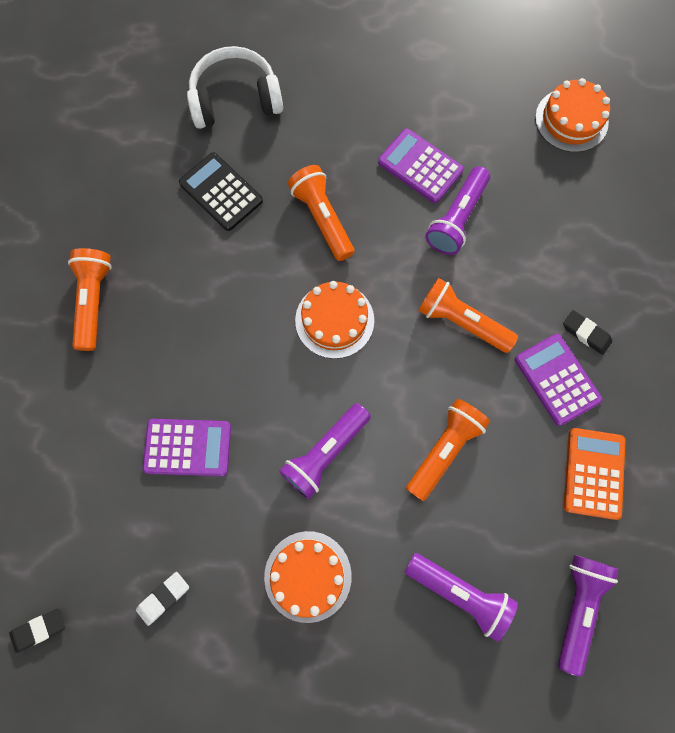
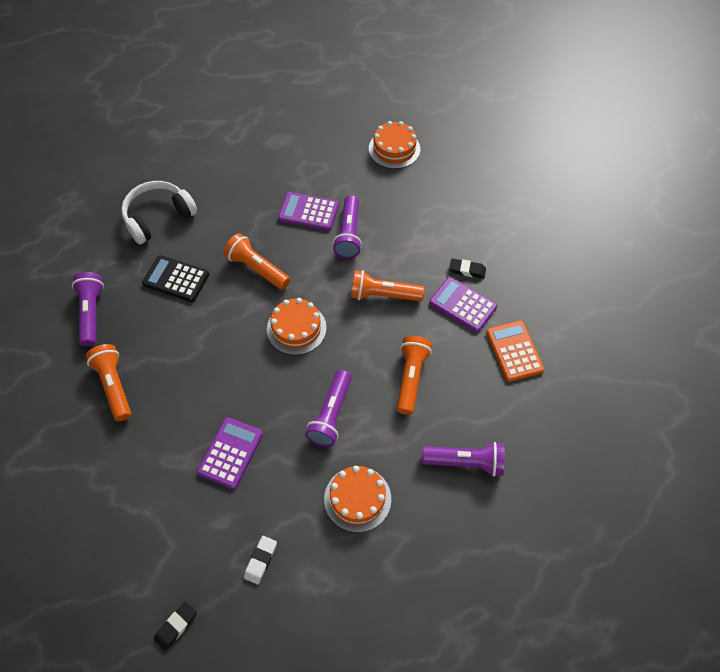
camera: 25 degrees left, 15 degrees down
(188, 447) = (230, 453): purple calculator -> purple calculator turned 45 degrees counterclockwise
(577, 607) = (545, 436): purple flashlight -> purple flashlight (91, 313)

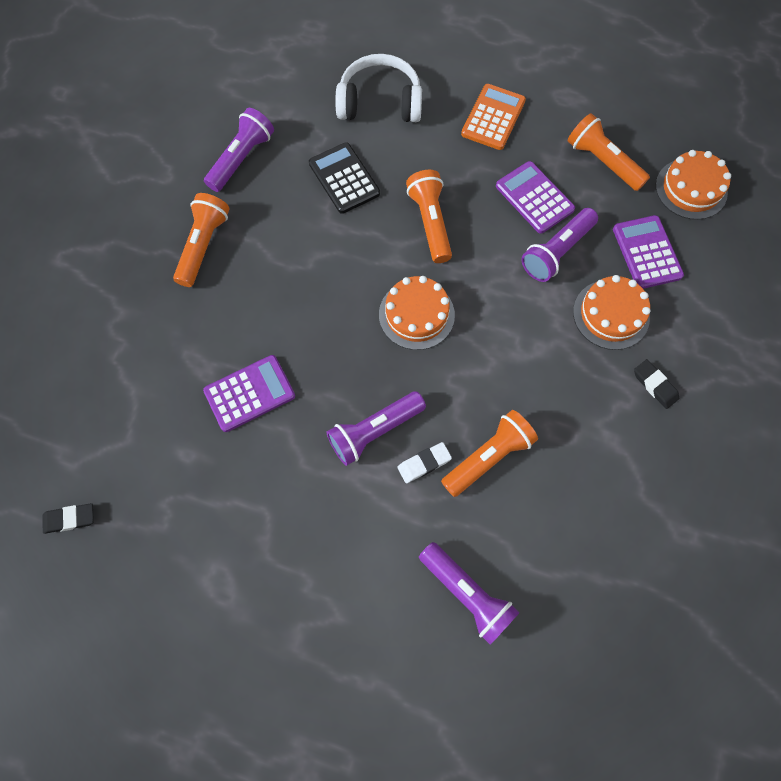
camera: 40 degrees right, 10 degrees up
(260, 560) = (189, 521): white eraser -> white eraser (424, 463)
(357, 498) = (327, 538): orange cake -> orange cake (611, 314)
(383, 295) = (536, 345): orange flashlight -> orange flashlight (603, 162)
(462, 305) = (615, 421): purple calculator -> purple calculator (646, 252)
(514, 351) = (628, 517): orange calculator -> orange calculator (493, 117)

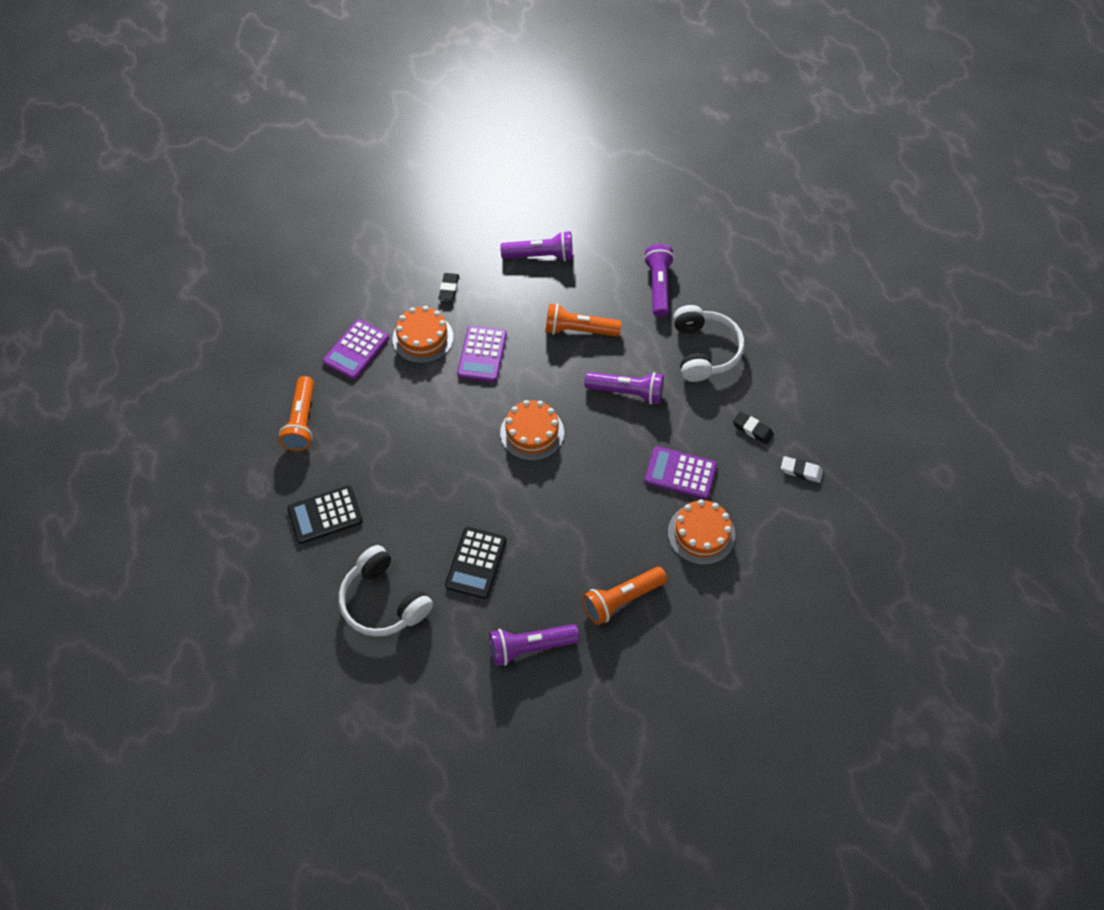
camera: 135 degrees left, 10 degrees down
(70, 519) = (849, 492): black eraser -> black eraser (752, 429)
(344, 553) = (704, 351): none -> white headphones
(424, 463) = (617, 355): white eraser -> white eraser (801, 471)
(430, 223) = (456, 480): orange flashlight -> none
(493, 117) = (325, 515): orange calculator -> black calculator
(534, 198) = (374, 438): purple calculator -> purple calculator (482, 354)
(556, 252) = (405, 395): purple flashlight -> purple flashlight (540, 256)
(691, 189) = (278, 360): orange cake -> orange cake (701, 534)

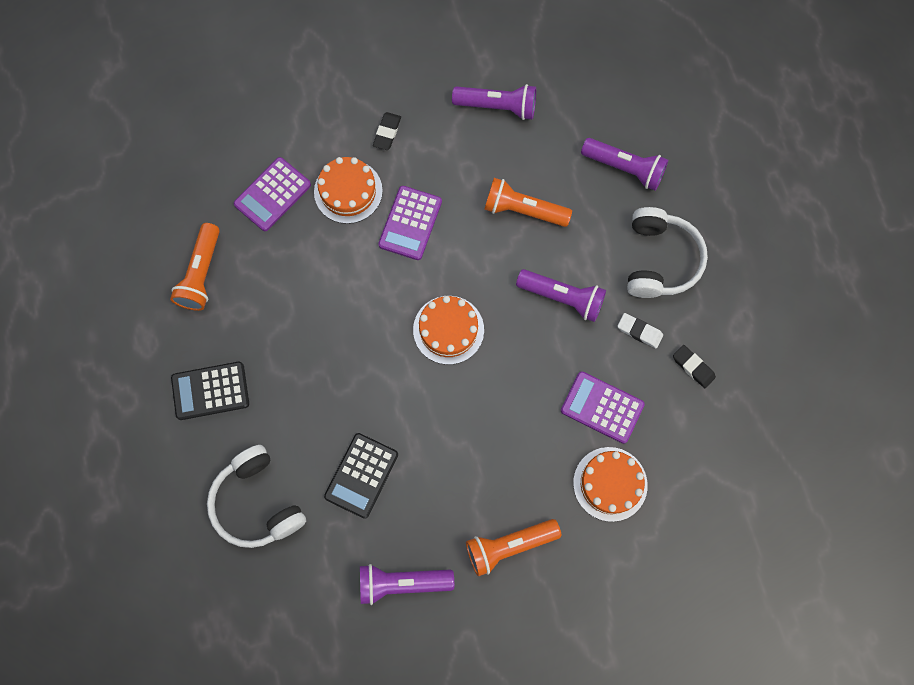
camera: 10 degrees right, 15 degrees up
(658, 286) = (624, 168): purple flashlight -> purple flashlight turned 105 degrees clockwise
(801, 471) = (736, 427): white eraser -> white eraser (639, 331)

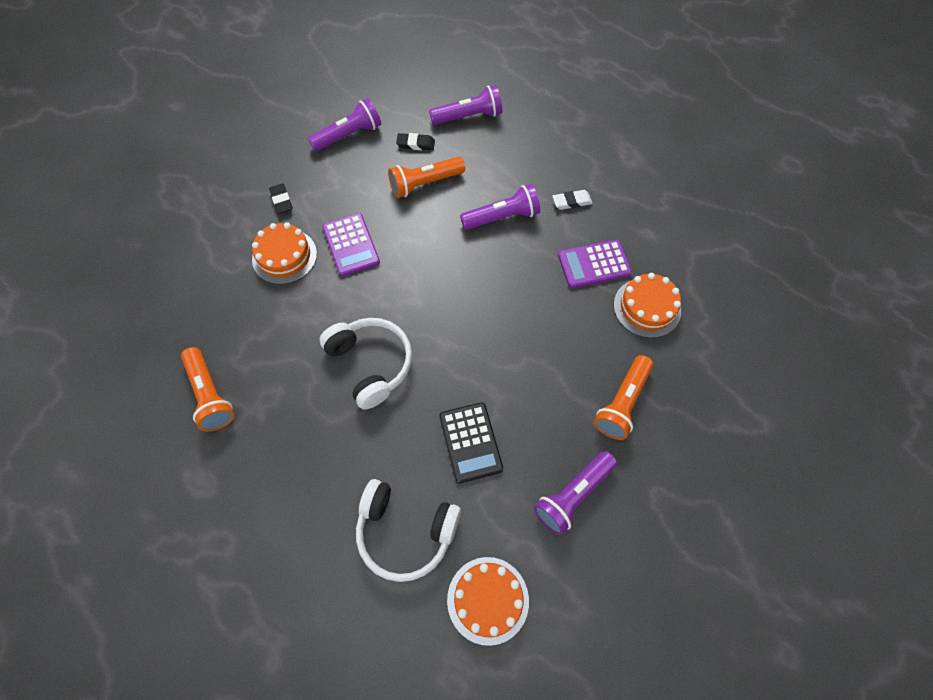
camera: 40 degrees left, 10 degrees down
(210, 391) = (291, 477): black calculator -> none
(273, 194) = (225, 298): purple calculator -> none
(448, 330) = (442, 293): orange cake -> orange cake (488, 600)
(659, 260) = (542, 152): white headphones -> white headphones (371, 364)
(693, 367) = (625, 198): black eraser -> black eraser (416, 144)

